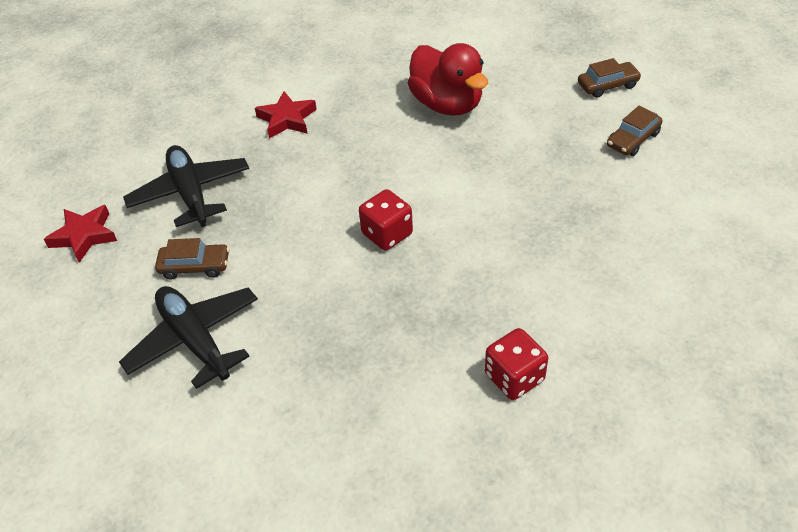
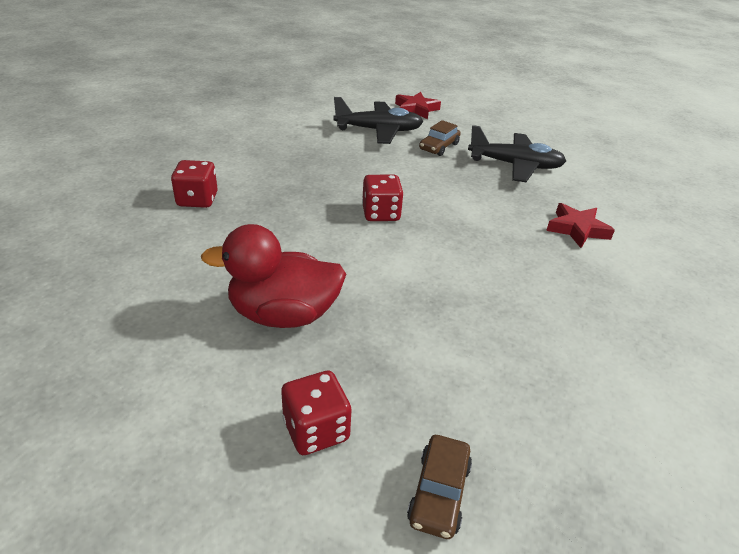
camera: 120 degrees right, 10 degrees down
(84, 236) = (508, 128): red star -> red star (416, 109)
(447, 104) = (522, 325): red duck -> red duck (283, 314)
(633, 139) = (316, 430): brown car -> red dice

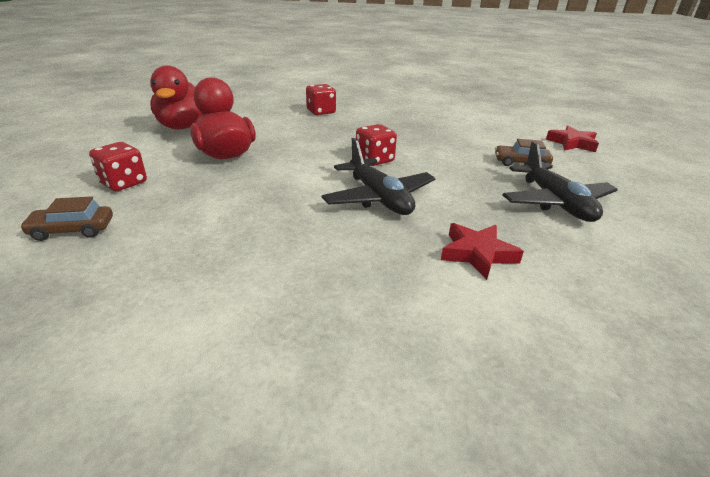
camera: 65 degrees right, 5 degrees down
(125, 336) = (183, 126): none -> red duck
(379, 131) = (501, 137): black plane -> black plane (379, 198)

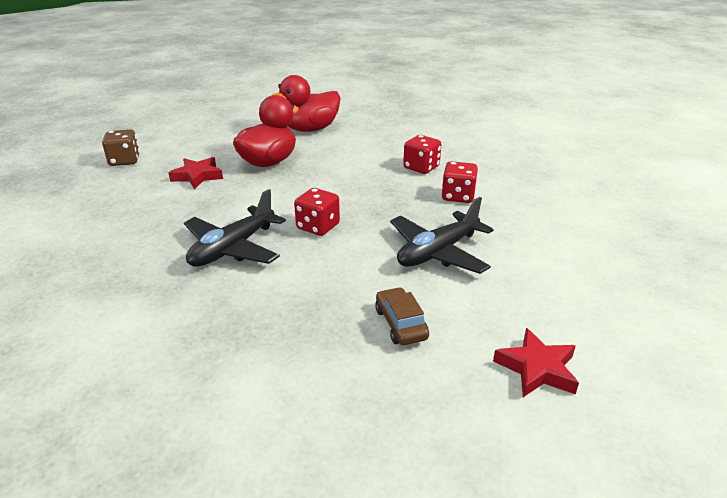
camera: 65 degrees right, 0 degrees up
(72, 230) = (124, 161): brown car -> brown dice
(123, 183) = (193, 149): red dice -> red dice (458, 196)
(477, 254) = (151, 320): red star -> red star (197, 176)
(555, 202) = (295, 363): black plane -> black plane (438, 252)

